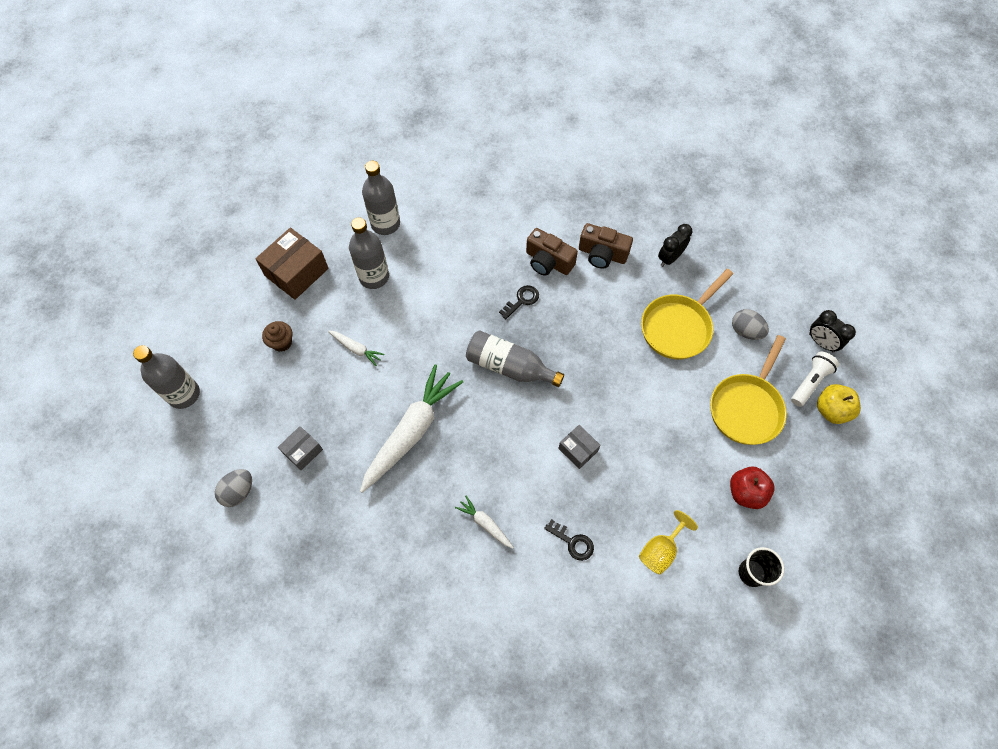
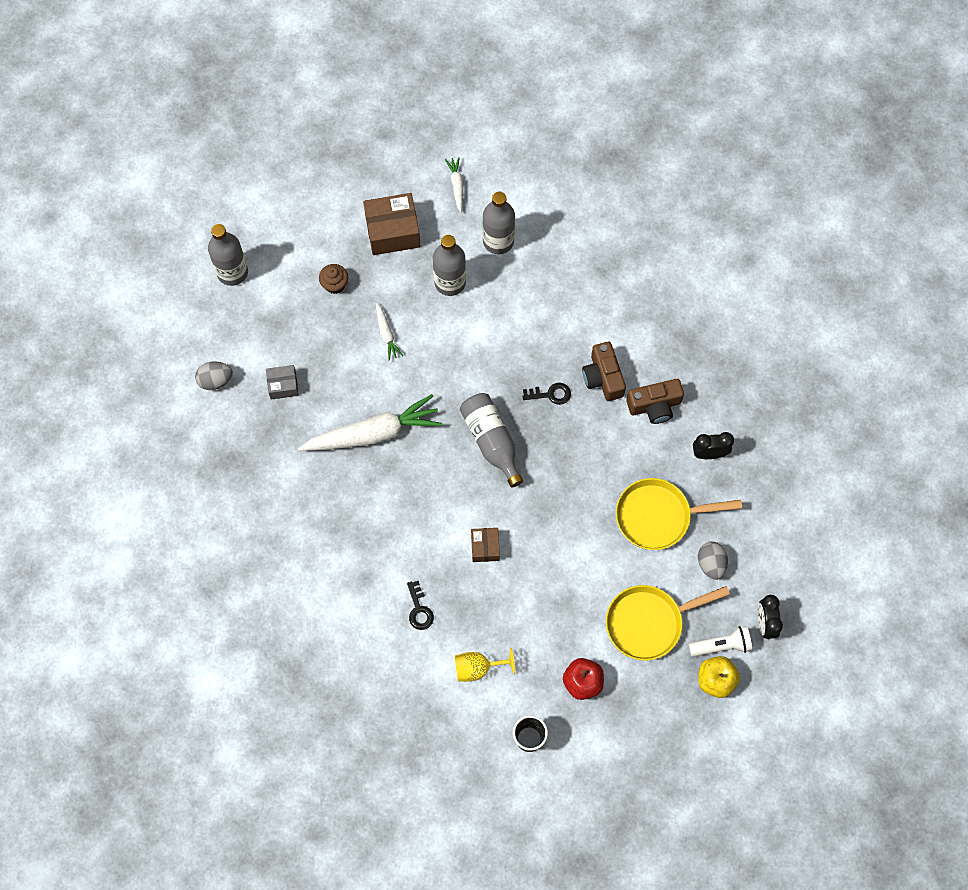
camera: 40 degrees right, 5 degrees up
(485, 524) = (368, 545): white carrot -> white carrot (456, 186)
(578, 450) = (485, 547): grey box -> brown box
(602, 254) = (654, 406): brown camera -> brown camera turned 75 degrees counterclockwise

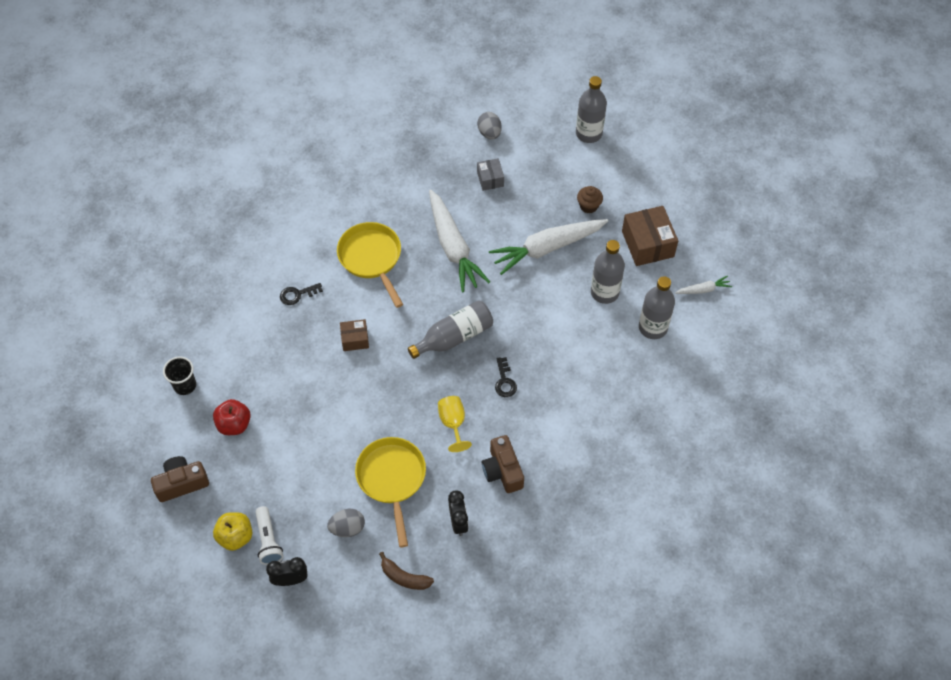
camera: 85 degrees right, 10 degrees down
(386, 334) = (547, 248): white carrot -> white carrot, size x2.21
(478, 668) = (247, 342): yellow goblet -> yellow goblet (453, 423)
(603, 377) = (526, 424): brown camera -> brown camera (181, 483)
(648, 622) = (289, 476): yellow pan -> yellow pan (371, 258)
(766, 510) = (404, 577): none -> brown banana

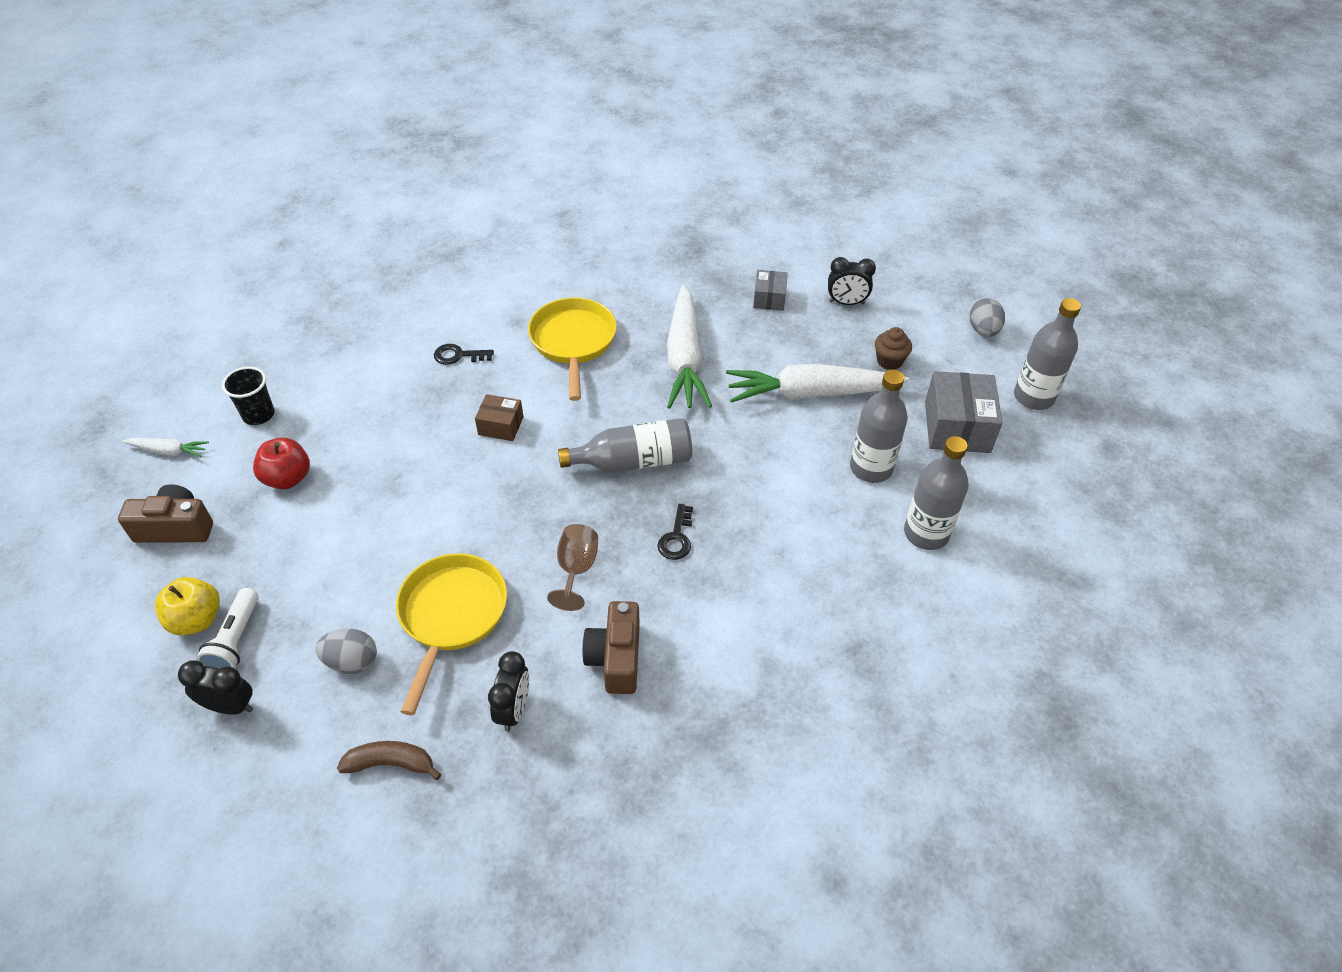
camera: 20 degrees right, 10 degrees down
(404, 577) = (391, 763): brown banana -> brown banana turned 135 degrees clockwise
(453, 423) = (576, 569): yellow goblet -> brown goblet
(489, 133) = (791, 252): grey egg -> grey egg (983, 330)
(544, 166) = (846, 303): none -> black clock
(588, 133) = (922, 283): grey bottle -> grey bottle (1033, 397)
(647, 244) = (957, 427): brown box -> grey box
(703, 289) = (1021, 506): white carrot -> white carrot (168, 451)

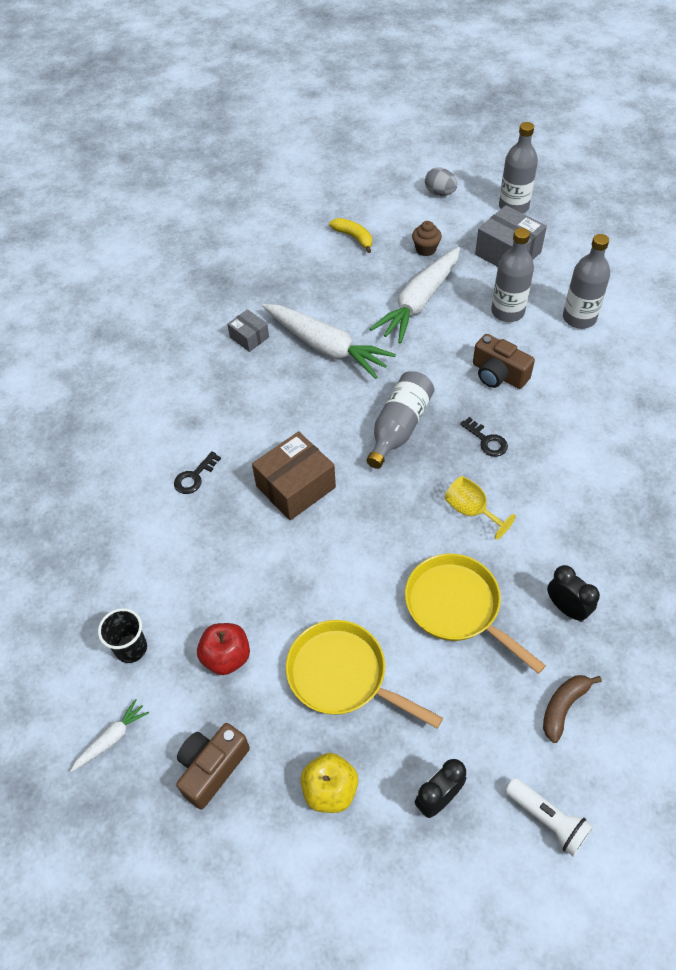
camera: 50 degrees left, 5 degrees up
(236, 640) = (374, 768): white flashlight -> white flashlight (547, 819)
(352, 662) = (454, 692): grey egg -> none
(501, 426) = (296, 487): brown box -> brown box, size x1.78
(573, 342) = (249, 400): yellow pan -> yellow pan (343, 675)
(576, 569) = (471, 511): brown goblet -> yellow goblet
(615, 658) = (563, 528): brown camera -> brown camera (498, 374)
(769, 298) = (311, 272): grey box -> grey box (249, 337)
(846, 303) = (354, 237): black clock -> yellow banana

